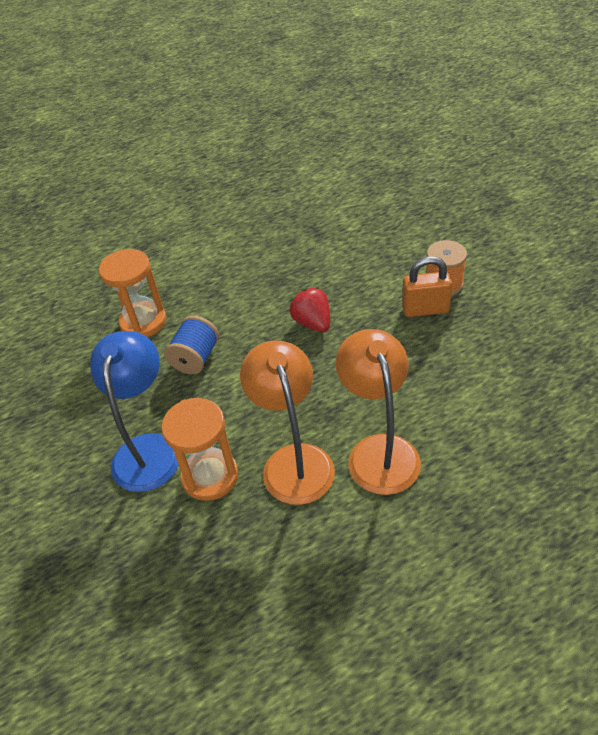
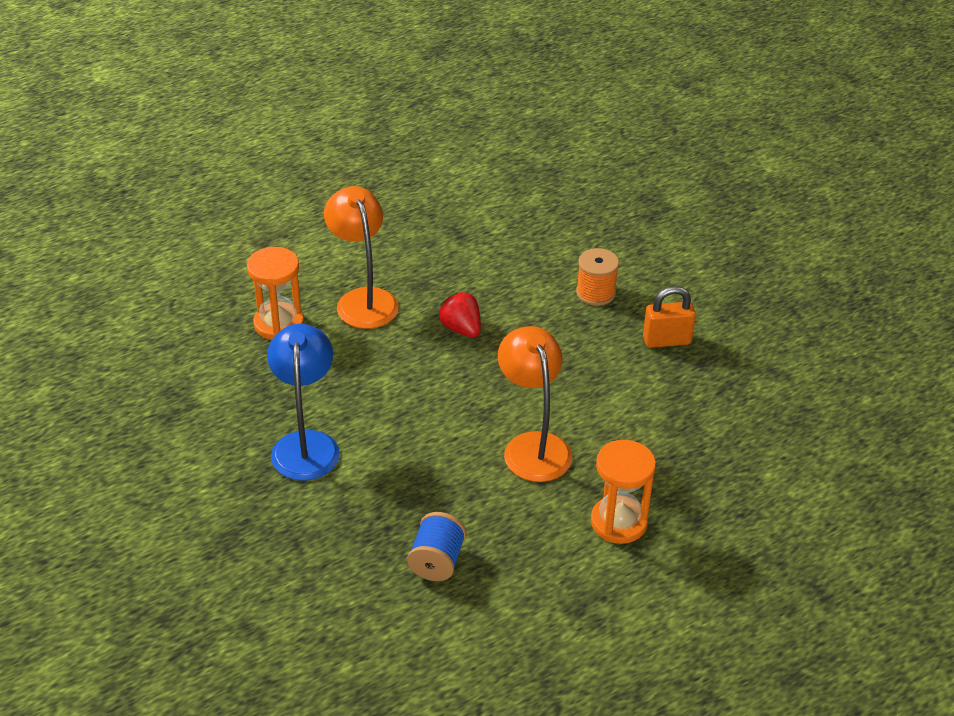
camera: 10 degrees left, 5 degrees down
(196, 358) = (341, 361): blue spool -> blue spool (437, 561)
(210, 476) = (371, 467): orange hourglass -> orange hourglass (618, 522)
(294, 460) = (452, 454): orange lamp -> orange lamp (363, 299)
(425, 309) = (576, 318): orange padlock -> orange padlock (666, 340)

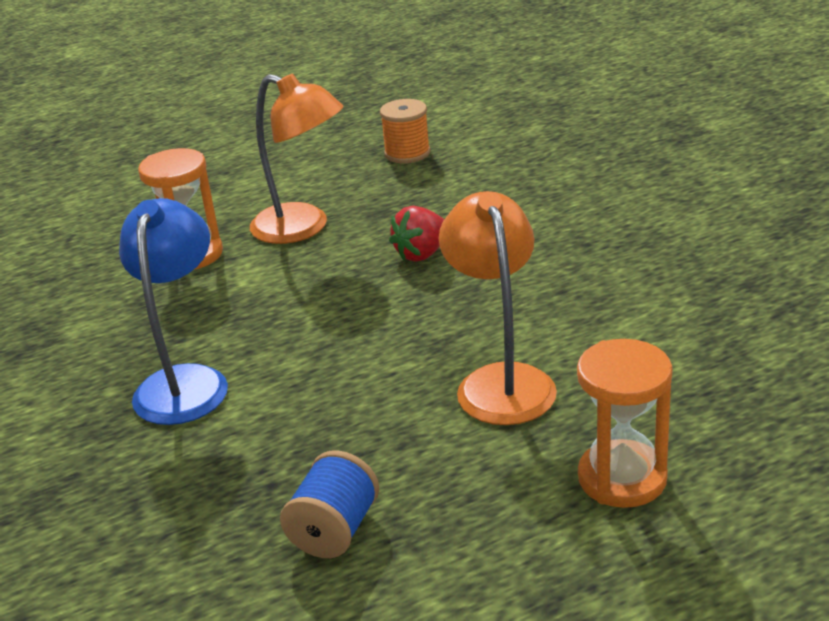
camera: 10 degrees right, 10 degrees down
(363, 299) = (303, 228): orange lamp -> orange lamp turned 135 degrees clockwise
(461, 329) = (422, 254): red strawberry -> red strawberry turned 105 degrees counterclockwise
(596, 293) = (603, 213): orange spool -> orange spool (407, 153)
(666, 340) = (699, 260): orange padlock -> none

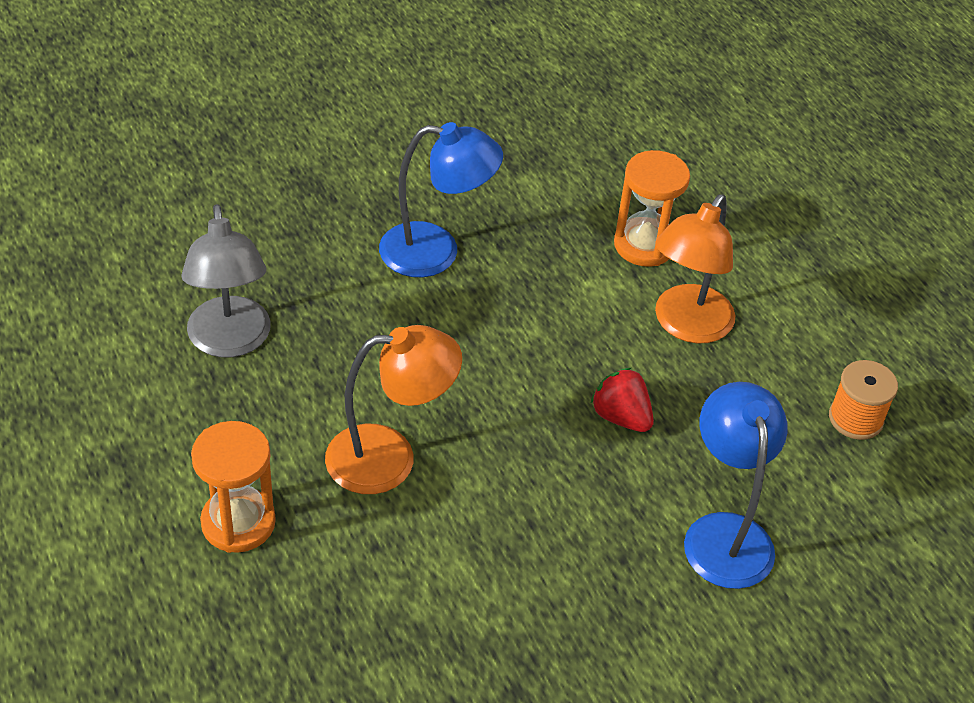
camera: 85 degrees right, 15 degrees up
(334, 530) = (230, 341): blue spool -> grey lamp
(543, 201) = (724, 533): none -> blue lamp

